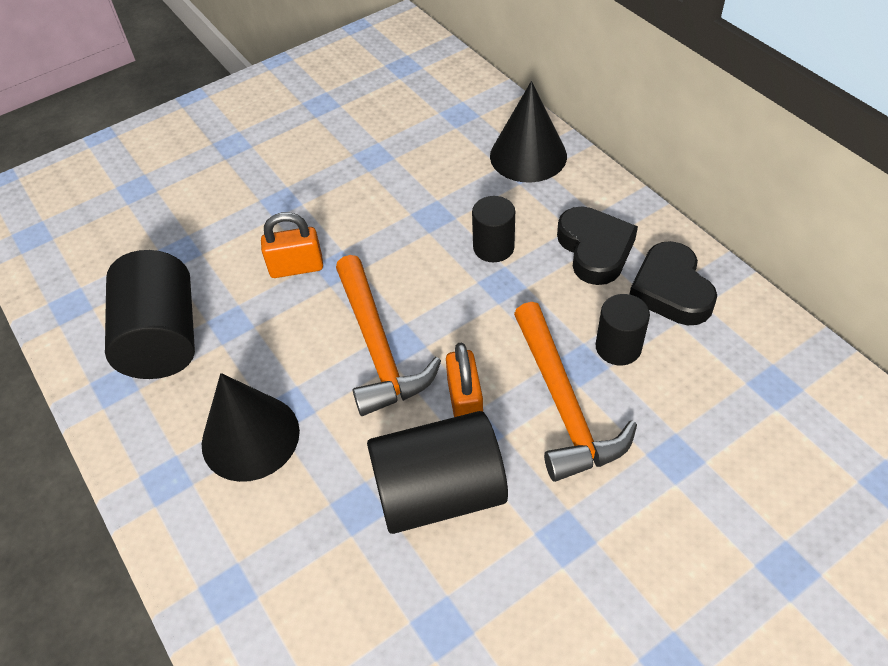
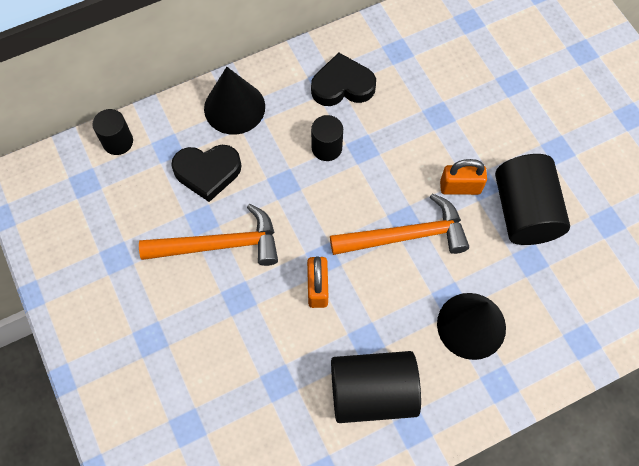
camera: 85 degrees left, 15 degrees up
(563, 404) = (468, 131): orange hammer -> orange hammer (220, 245)
(618, 347) = (429, 92): black cylinder -> black cylinder (118, 142)
(671, 290) = (387, 51): black heart -> black heart (207, 172)

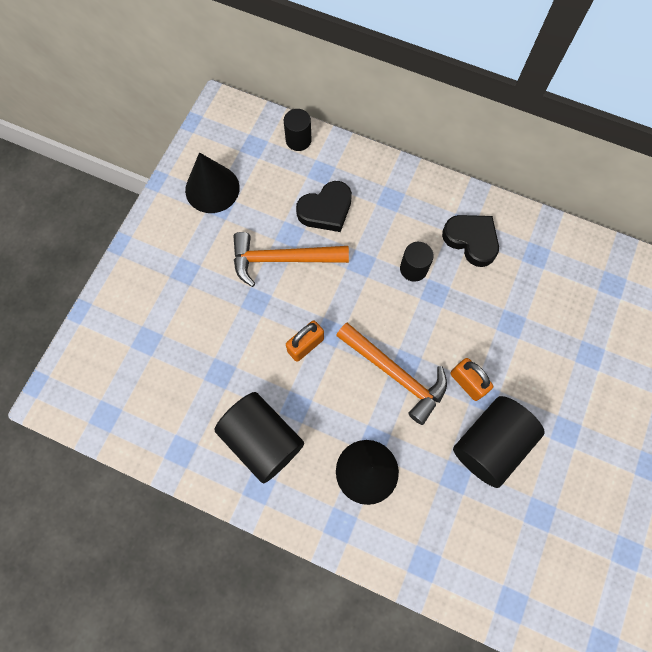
camera: 50 degrees right, 5 degrees up
(207, 172) = (326, 210): black heart -> black heart turned 75 degrees counterclockwise
(220, 245) = (282, 259): orange hammer -> orange hammer turned 135 degrees clockwise
(234, 107) = (388, 187): black cone -> black cone (212, 188)

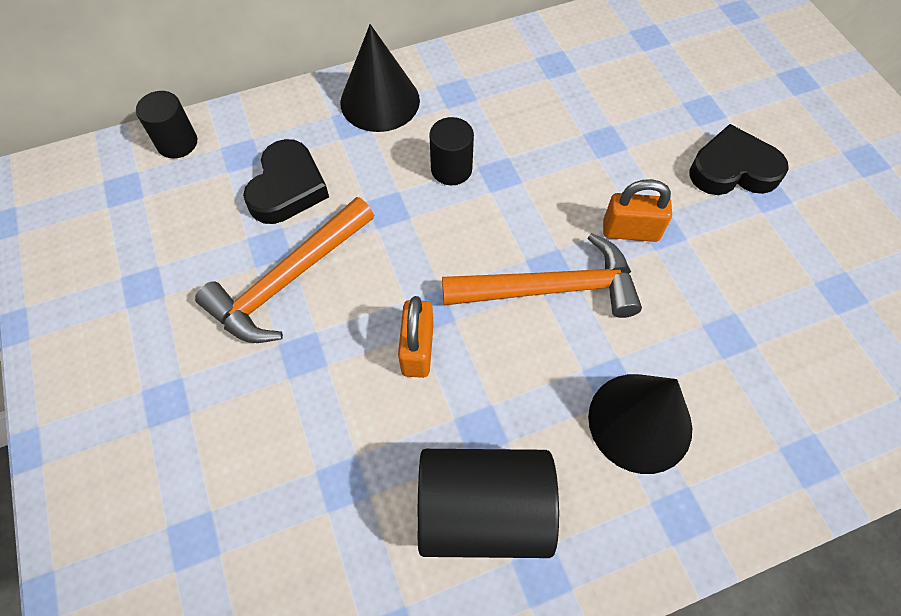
camera: 45 degrees left, 10 degrees down
(212, 188) = (110, 275): black cone -> black cone (380, 101)
(471, 240) = (480, 98): black heart -> black heart (732, 169)
(490, 444) = (720, 269): black cylinder -> none

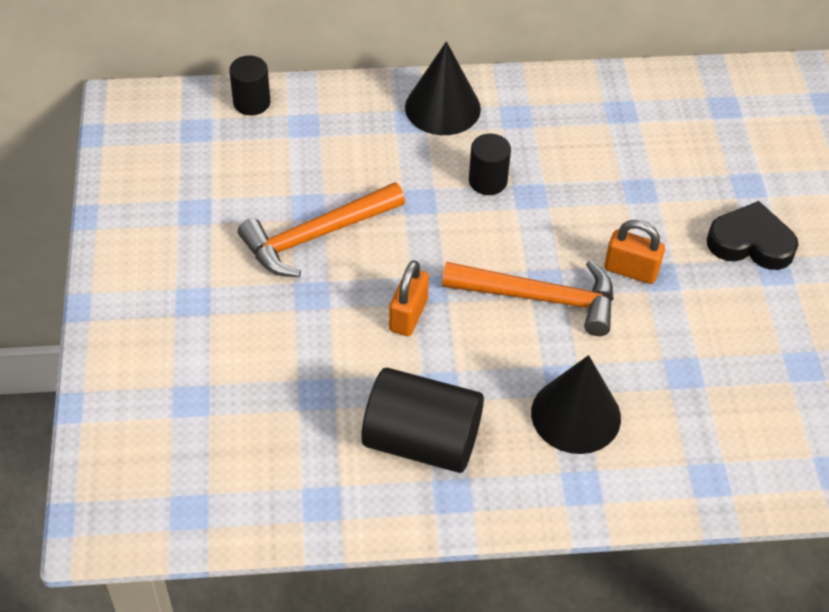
camera: 15 degrees right, 10 degrees down
(287, 188) = (337, 162): black heart -> none

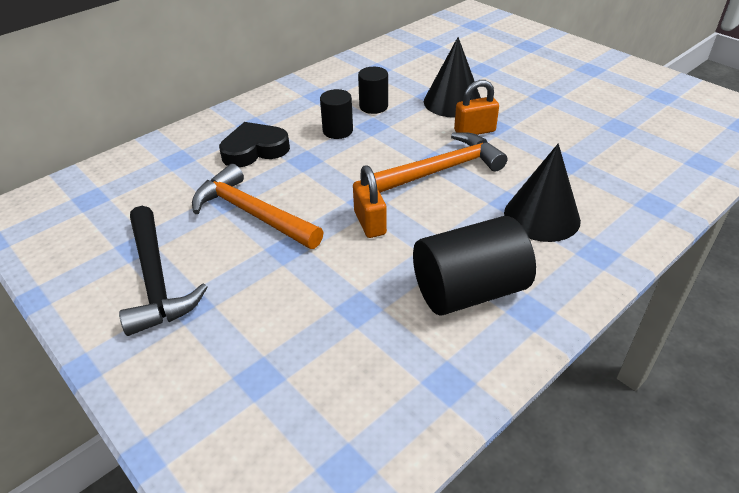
camera: 35 degrees left, 10 degrees down
(185, 258) = (156, 280): none -> black hammer
(251, 102) = (123, 164): black cylinder -> black cylinder (373, 106)
(316, 236) = (252, 213): orange hammer -> orange hammer turned 105 degrees clockwise
(442, 108) = (267, 110): black cone -> black cone (452, 102)
(750, 243) = (517, 90): black heart -> black heart (254, 150)

